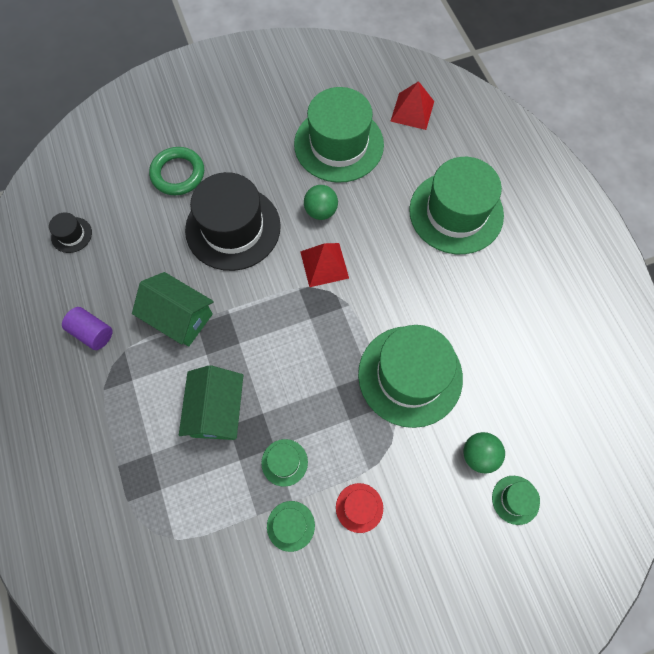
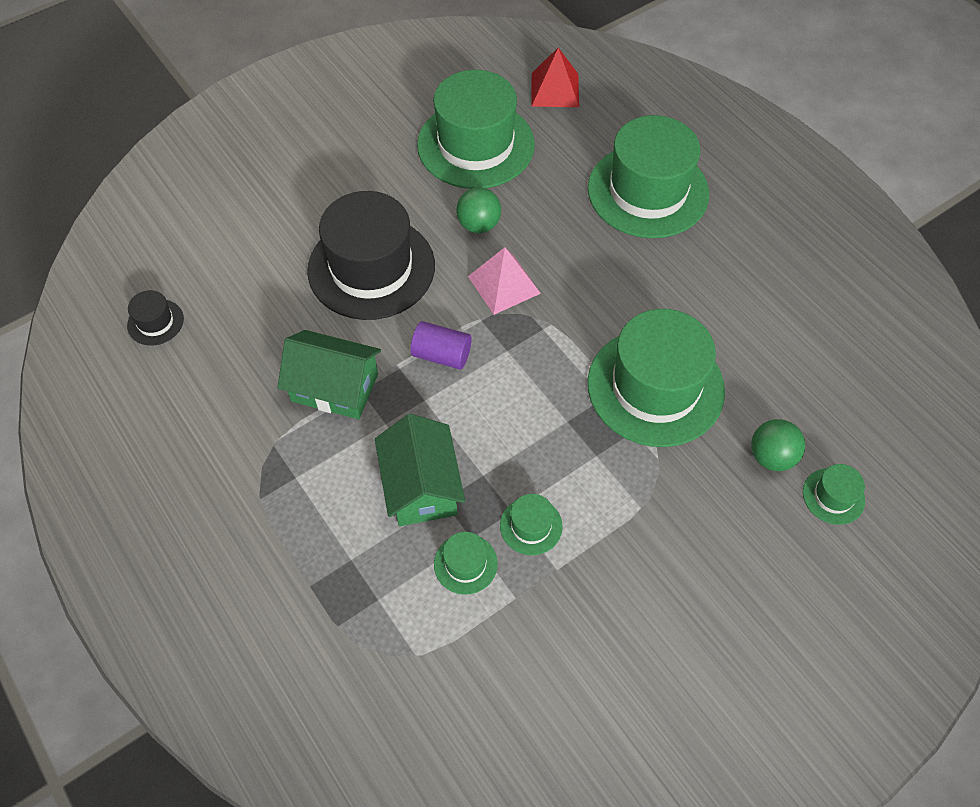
camera: 15 degrees left, 10 degrees down
(92, 332) = (222, 433): purple cylinder -> purple cylinder (441, 355)
(178, 174) = (277, 220): green ring -> none
(290, 526) = (564, 599): green hat -> green hat (465, 564)
(324, 265) = (504, 285): red pyramid -> pink pyramid
(359, 507) = (644, 554): red hat -> none

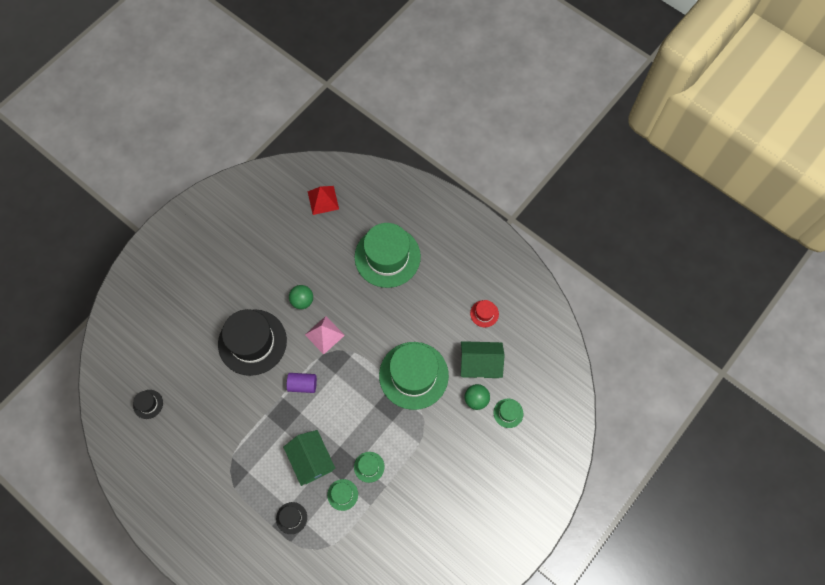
camera: 15 degrees left, 10 degrees up
(335, 387) = (253, 417): green house -> green house (480, 364)
(352, 581) = (291, 518): none -> black hat
(475, 145) = (288, 249): green hat -> none
(812, 315) = (484, 313): none -> red hat

